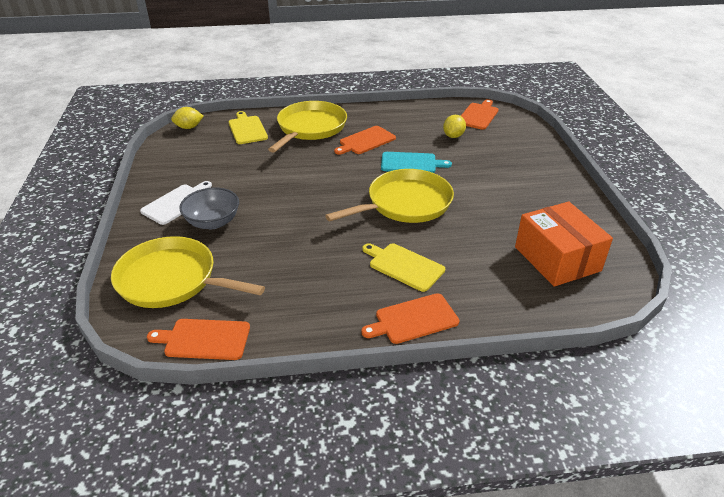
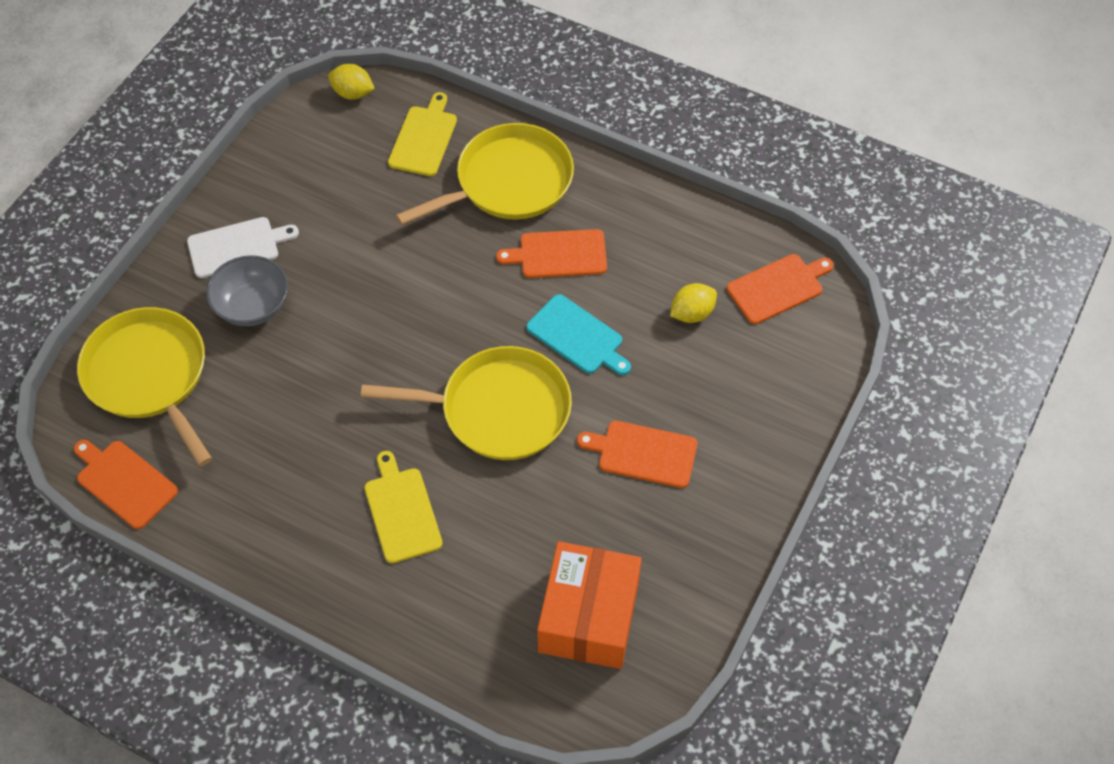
camera: 35 degrees right, 20 degrees up
(413, 319) = (342, 593): orange cutting board -> orange cutting board (643, 453)

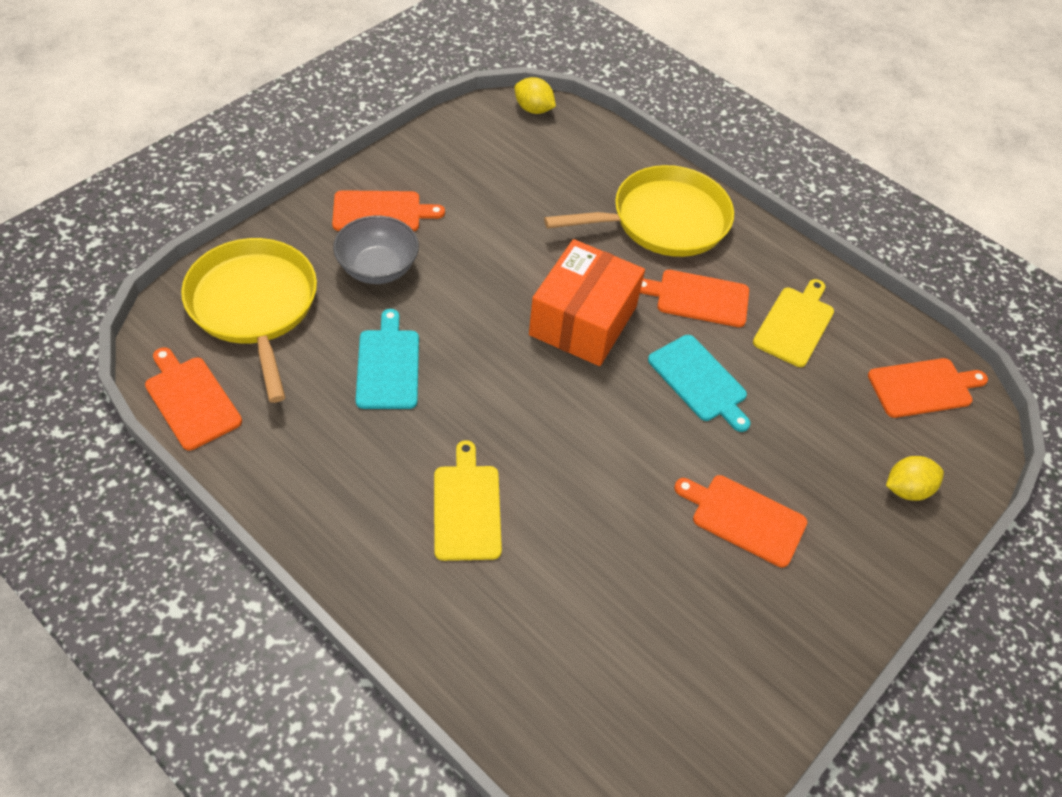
camera: 10 degrees right, 5 degrees down
(237, 247) = (381, 212): white cutting board -> orange cutting board
(292, 400) = (388, 365): none -> turquoise cutting board
(424, 138) = (590, 163): yellow cutting board -> yellow cutting board (795, 324)
(499, 409) = (599, 431): yellow pan -> none
(589, 616) = (643, 682): orange box -> orange box (583, 320)
(692, 313) = (826, 389): yellow lemon -> yellow lemon (906, 489)

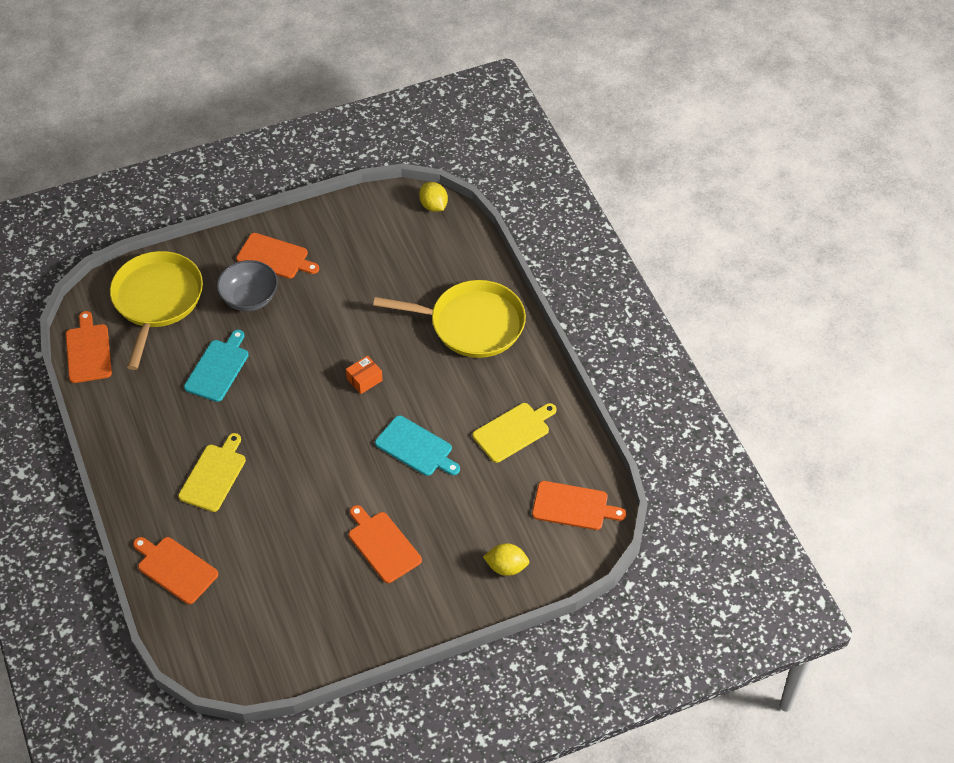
camera: 30 degrees right, 0 degrees up
(583, 320) = (364, 379): orange box -> orange box, size x0.41
(698, 298) = (456, 390): orange cutting board -> orange cutting board (175, 569)
(699, 381) = (416, 447): turquoise cutting board -> turquoise cutting board turned 45 degrees counterclockwise

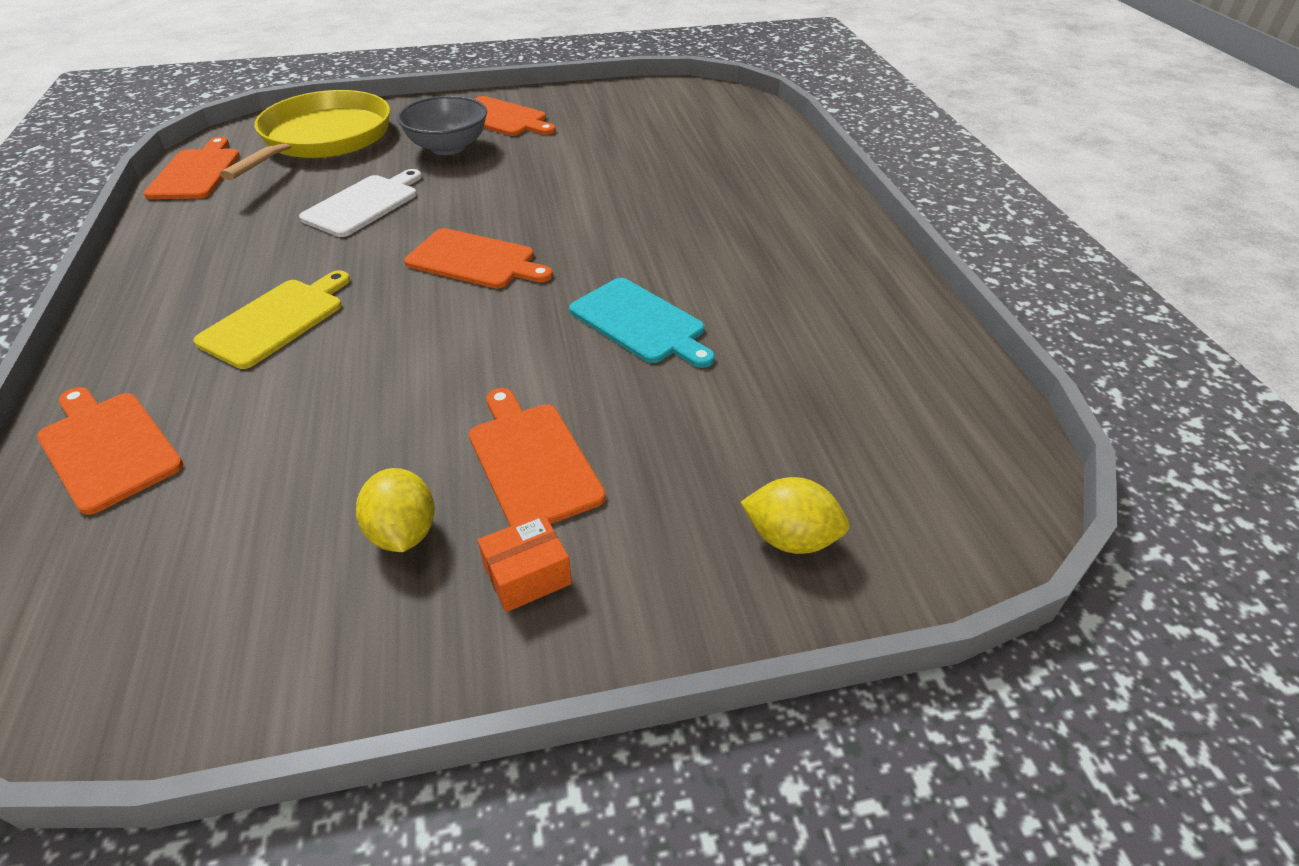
camera: 10 degrees right, 10 degrees down
(218, 368) = (364, 204): turquoise cutting board -> white cutting board
(364, 379) = (579, 236): orange box -> orange box (527, 575)
(433, 206) = (725, 96): yellow lemon -> yellow lemon (403, 532)
(472, 324) = (762, 196): yellow pan -> none
(513, 431) = (820, 320): yellow cutting board -> none
(573, 506) = (940, 444): orange cutting board -> orange cutting board (475, 260)

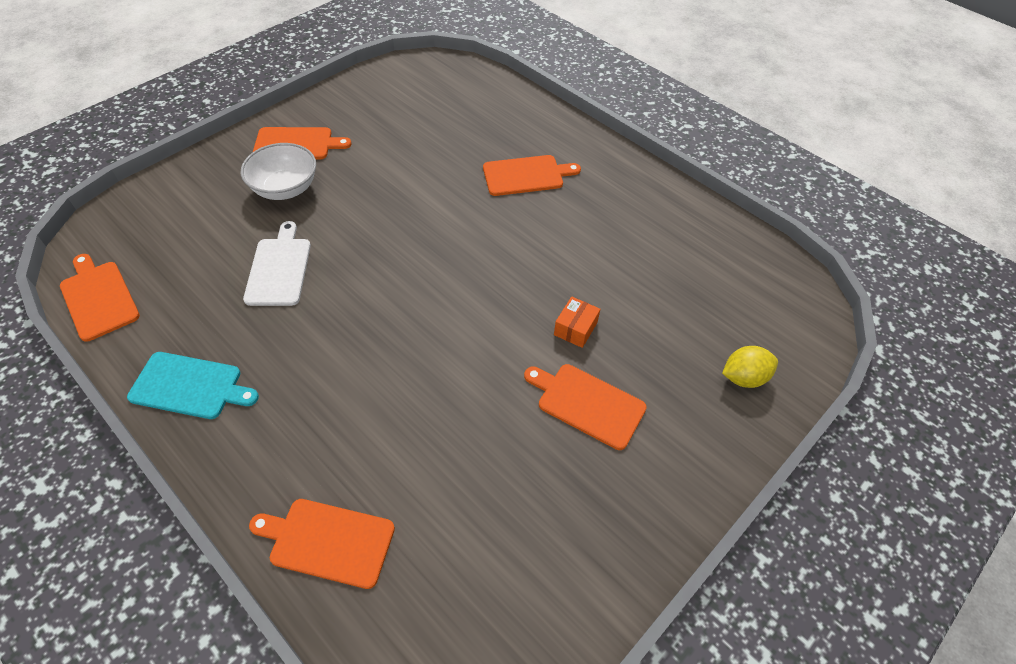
camera: 35 degrees left, 10 degrees up
(276, 320) = (328, 393): yellow cutting board -> none
(323, 138) = (172, 219): yellow pan -> none
(403, 532) = (565, 485): yellow lemon -> none
(448, 147) = (285, 188): grey bowl -> white bowl
(475, 260) = (411, 281): orange cutting board -> orange cutting board (526, 175)
(527, 575) = (649, 469): orange box -> orange box (575, 328)
(640, 323) = (558, 281): turquoise cutting board -> turquoise cutting board (190, 386)

